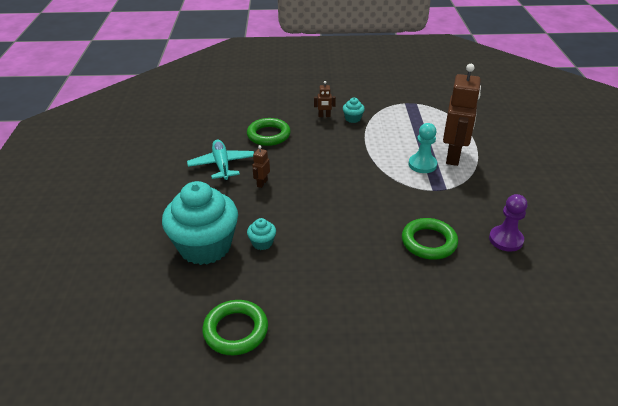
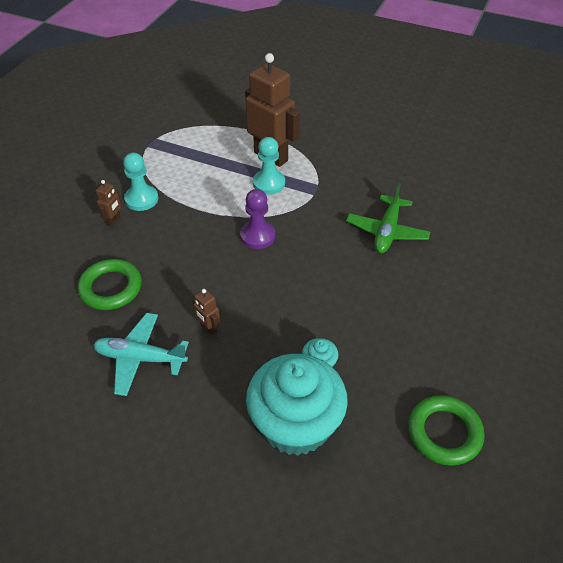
camera: 65 degrees left, 10 degrees up
(353, 119) = (141, 199): turquoise cupcake -> turquoise pawn
(429, 242) = (387, 231): green ring -> green plane
(505, 239) = (409, 182): purple pawn -> purple pawn (257, 236)

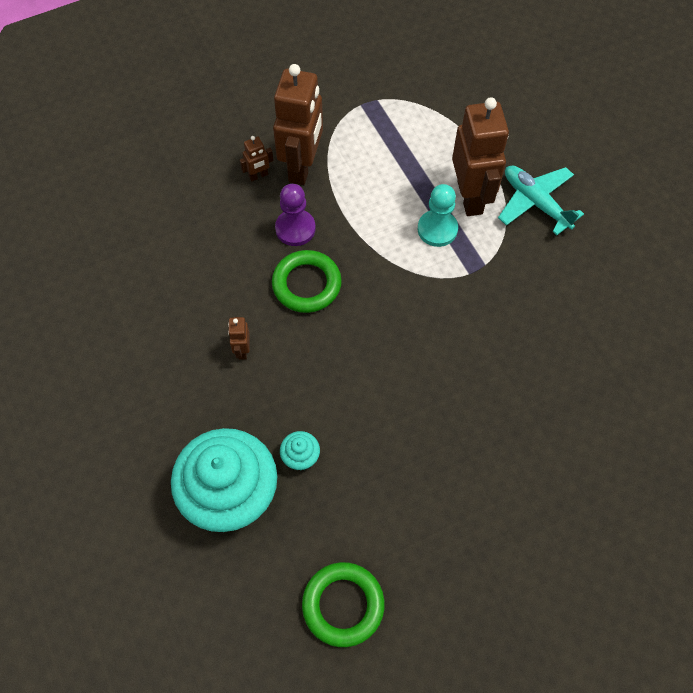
camera: 40 degrees right, 15 degrees up
(111, 288) = (199, 248): green ring -> green ring (306, 284)
(140, 358) = (166, 337): turquoise plane -> turquoise plane (535, 203)
(141, 199) = (302, 167): turquoise pawn -> brown robot
(257, 236) = (370, 284): purple pawn -> purple pawn (295, 229)
(387, 231) = (500, 369): green plane -> none

